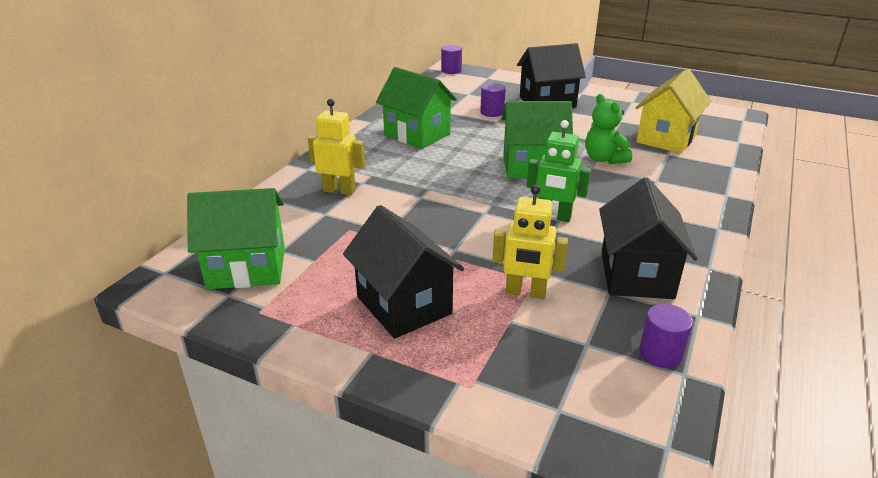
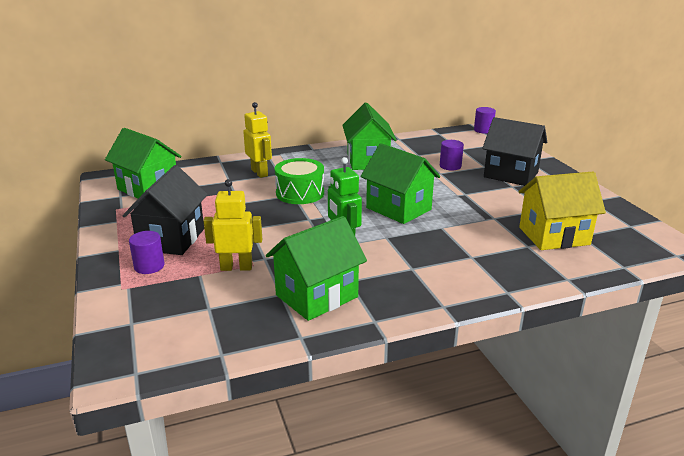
camera: 45 degrees right, 5 degrees down
(424, 192) = (300, 193): none -> green drum
(525, 292) = (236, 267): yellow robot -> yellow robot turned 120 degrees clockwise
(604, 159) = (463, 226): green teddy bear -> none
(636, 275) = (317, 296): black house -> green house
(660, 353) = (233, 337): purple cylinder -> purple cylinder (149, 266)

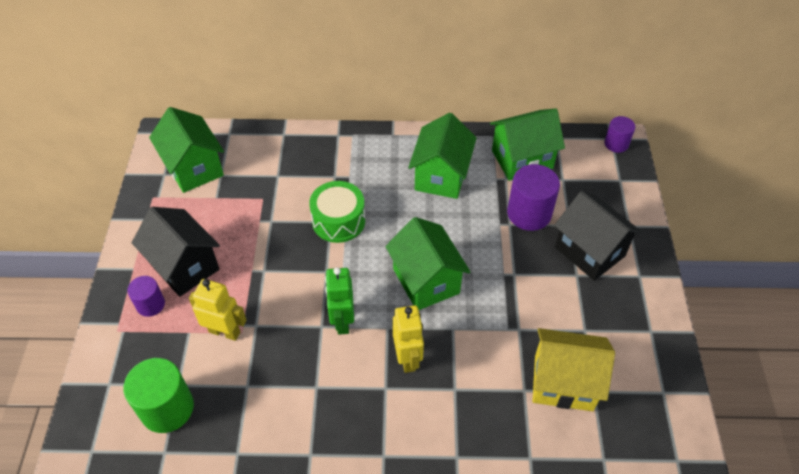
camera: 20 degrees right, 25 degrees up
(171, 239) = (184, 266): black house -> black house turned 75 degrees counterclockwise
(206, 325) = (167, 408): none -> green cylinder
(259, 173) = (314, 168): yellow robot -> yellow robot (407, 358)
(317, 296) = (276, 400): green house -> green house (522, 159)
(450, 166) = (529, 213): purple cylinder -> purple cylinder, size x1.71

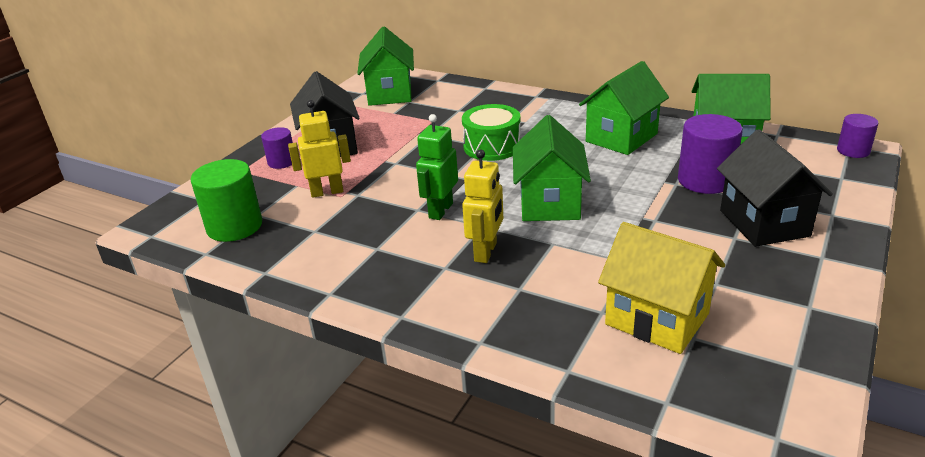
camera: 30 degrees right, 20 degrees down
(225, 331) = (327, 192): yellow robot -> yellow robot turned 60 degrees counterclockwise

